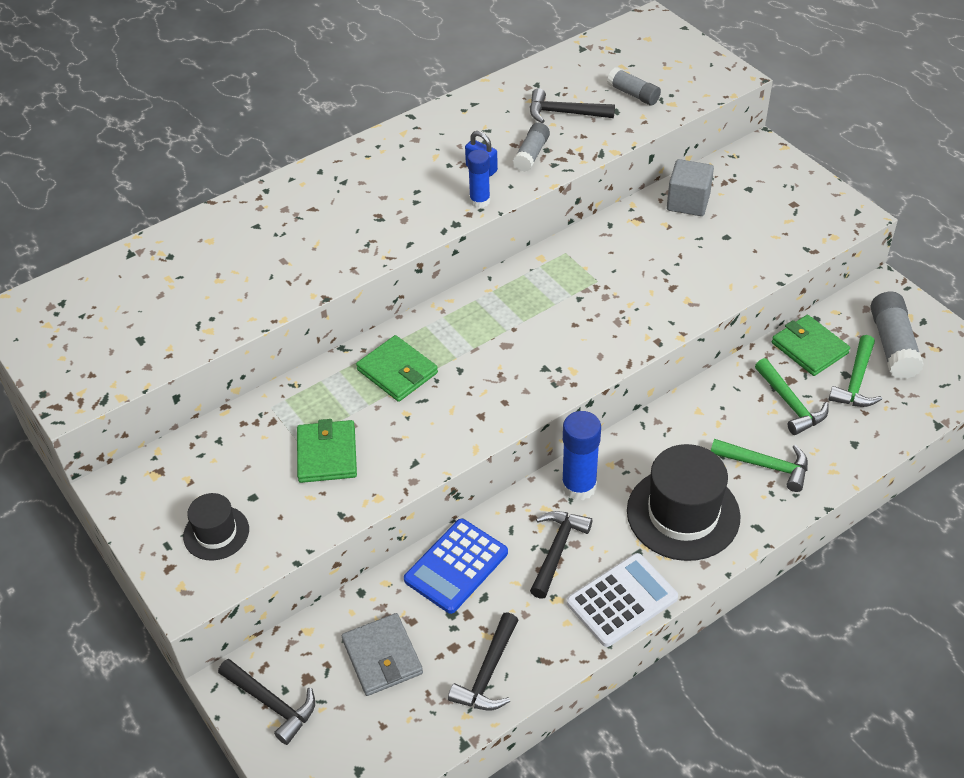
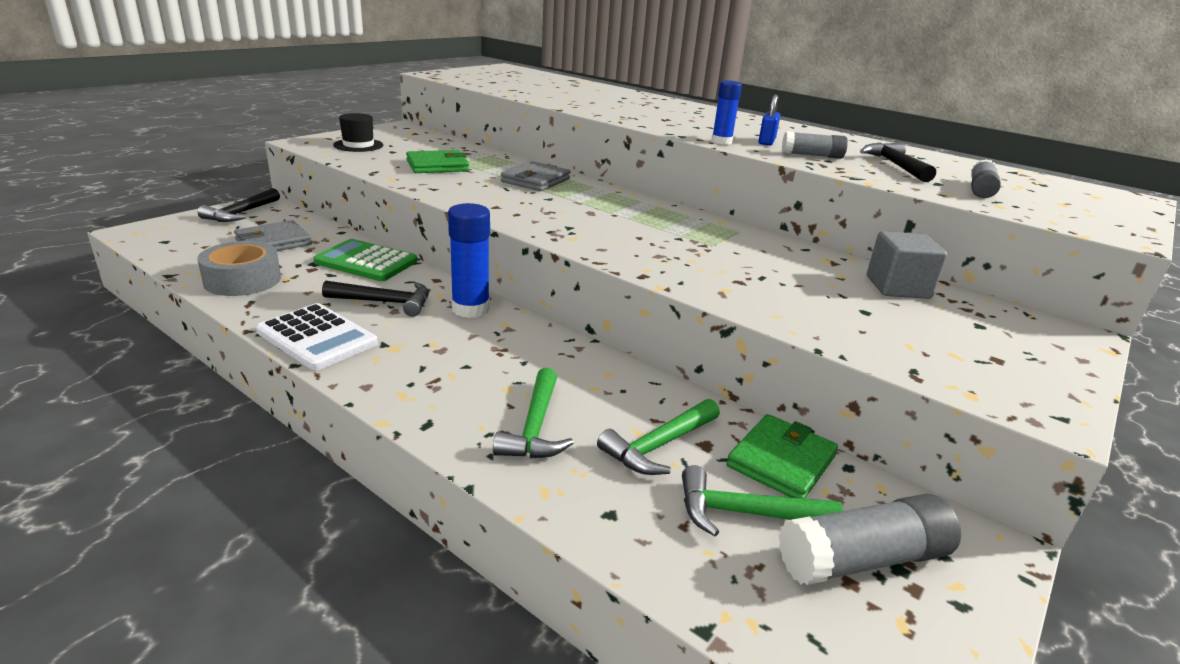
camera: 70 degrees right, 20 degrees down
(397, 371) = (535, 180): green wallet -> grey wallet
(456, 566) = (366, 262): blue calculator -> green calculator
(488, 673) = (242, 280): black hammer -> grey tape
(683, 514) = (442, 369): black hat -> none

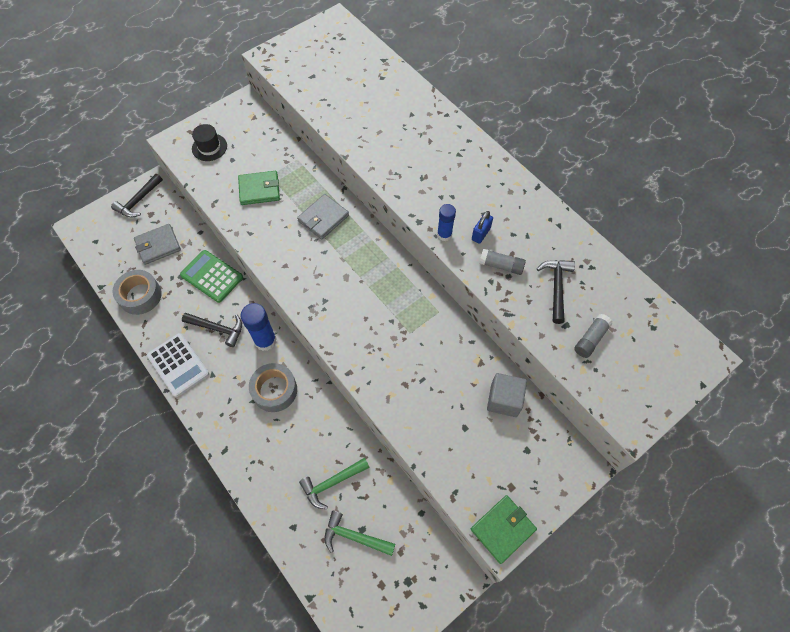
camera: 15 degrees right, 35 degrees up
(504, 352) = (274, 390): none -> grey tape
(535, 427) = (275, 460): green hammer -> none
(781, 461) = (388, 503): green wallet -> green wallet (502, 529)
(862, 559) = (393, 573): grey glue stick -> none

